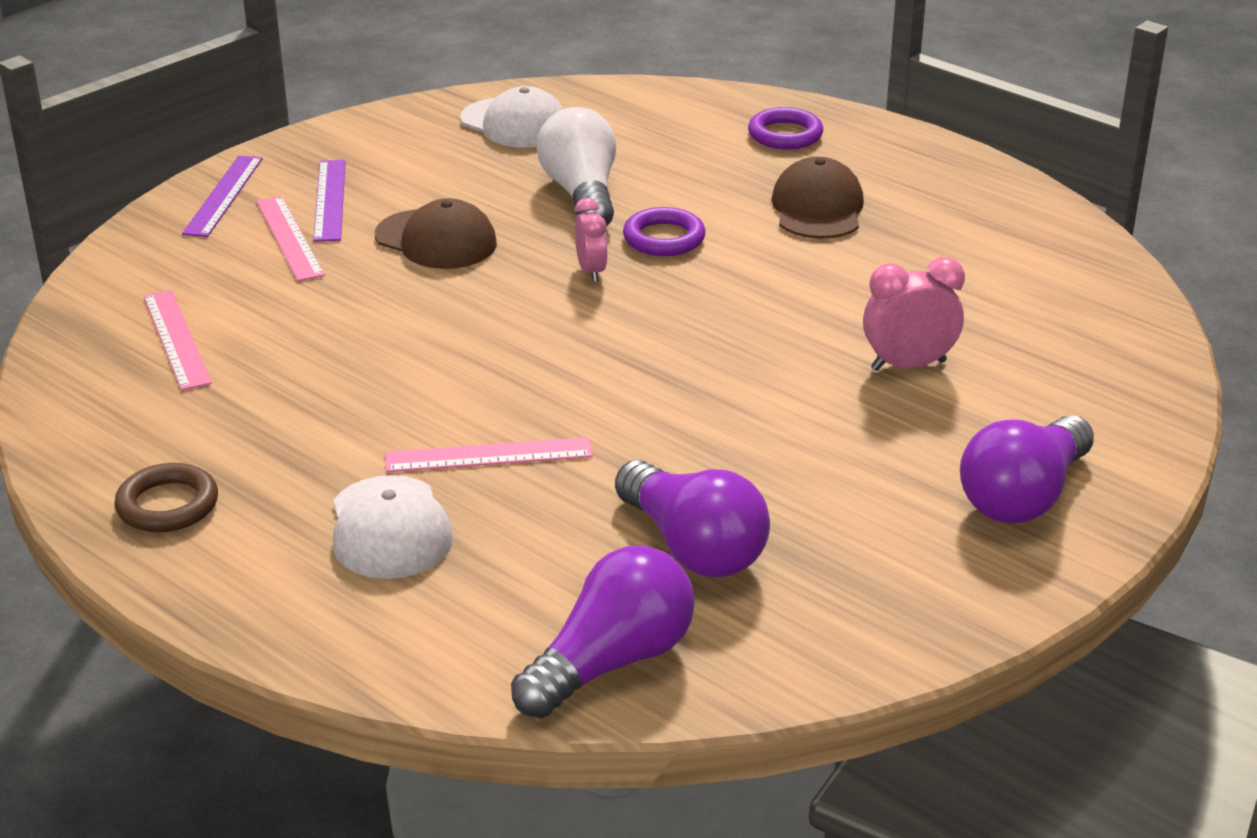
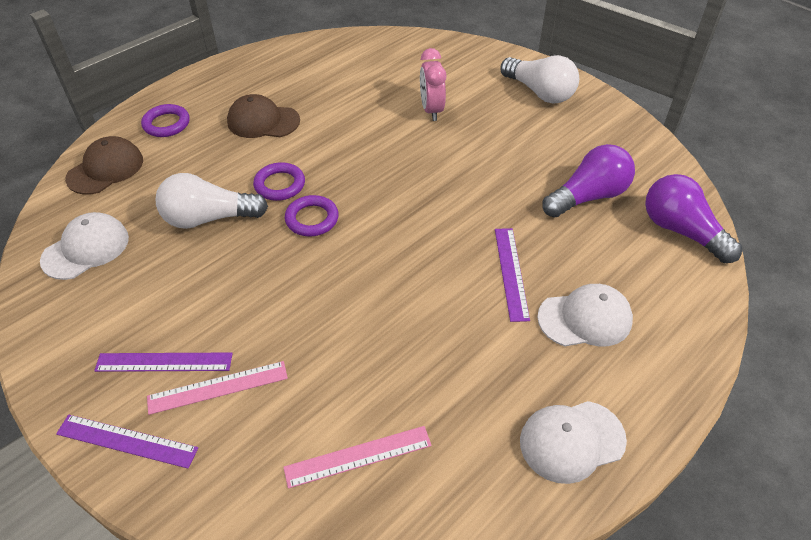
camera: 85 degrees left, 15 degrees up
(167, 505) = (571, 441): brown ring -> white cap
(436, 240) = (249, 296): brown cap -> brown cap (105, 169)
(489, 455) = (511, 273): pink ruler -> purple ruler
(591, 271) = (312, 219): pink clock -> purple ring
(1023, 497) = (539, 92): purple light bulb -> white light bulb

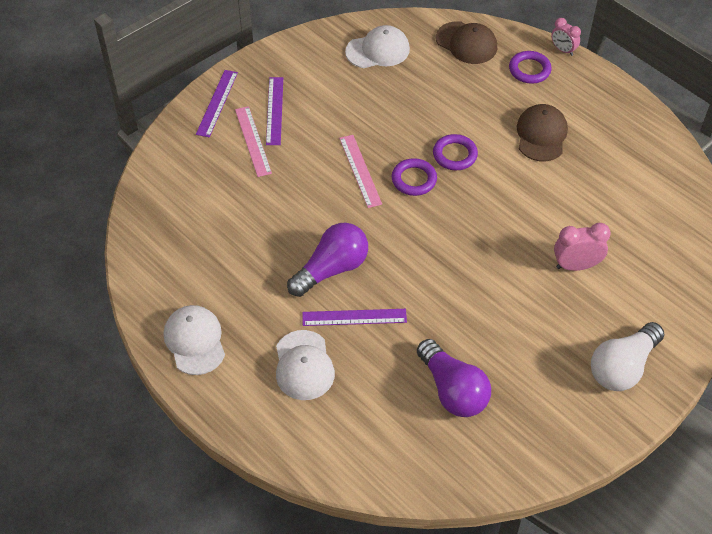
camera: 90 degrees right, 5 degrees up
(86, 249) = (378, 50): white cap -> white cap turned 60 degrees counterclockwise
(145, 99) = (563, 50): none -> pink clock
(209, 218) = (412, 114): white light bulb -> none
(358, 456) = (195, 218): pink ruler -> pink ruler (360, 170)
(681, 231) = (408, 464): purple light bulb -> purple light bulb (332, 269)

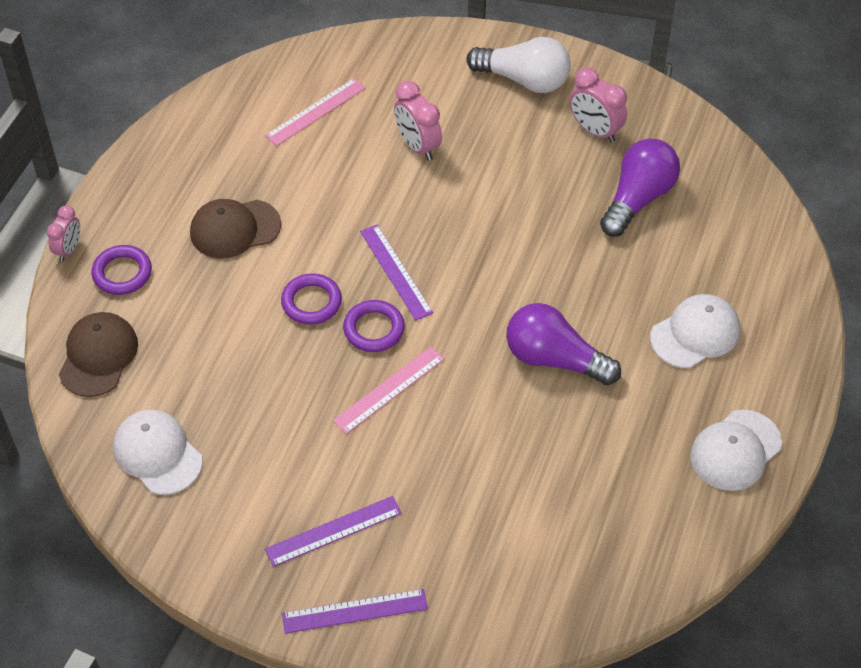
camera: 115 degrees left, 0 degrees up
(253, 141) = (402, 532): pink ruler -> pink ruler (315, 111)
(354, 317) = (605, 312): purple ruler -> purple ruler (396, 271)
(541, 393) = (595, 131): none -> pink clock

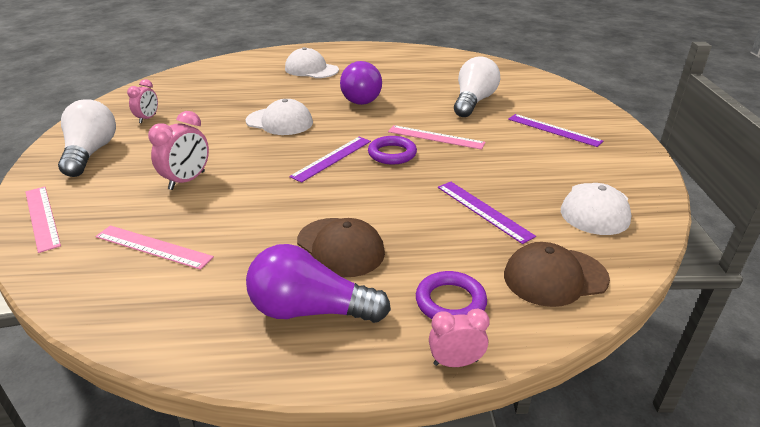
camera: 115 degrees left, 20 degrees down
(311, 302) = (390, 184): purple ring -> none
(354, 611) = (589, 113): purple ruler -> purple ruler (483, 210)
(408, 47) = (42, 217): none -> pink ruler
(468, 486) = (473, 102): none -> white light bulb
(595, 131) = (148, 118): pink clock -> pink clock, size x0.66
(638, 198) = (211, 97): purple light bulb -> purple light bulb (310, 310)
(735, 450) = (378, 53): white cap -> white cap (279, 122)

